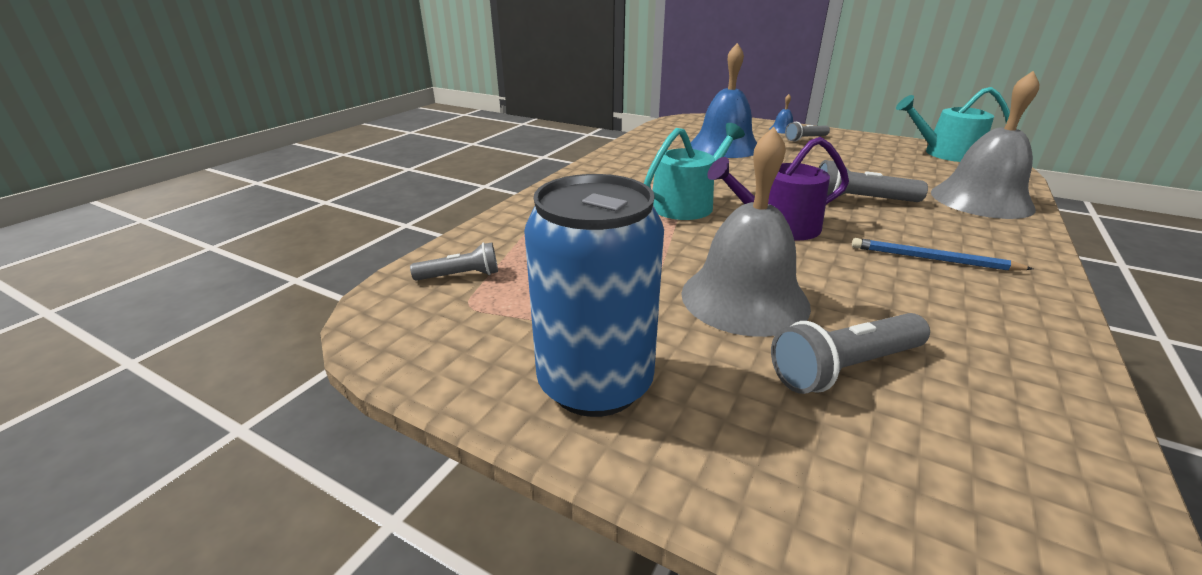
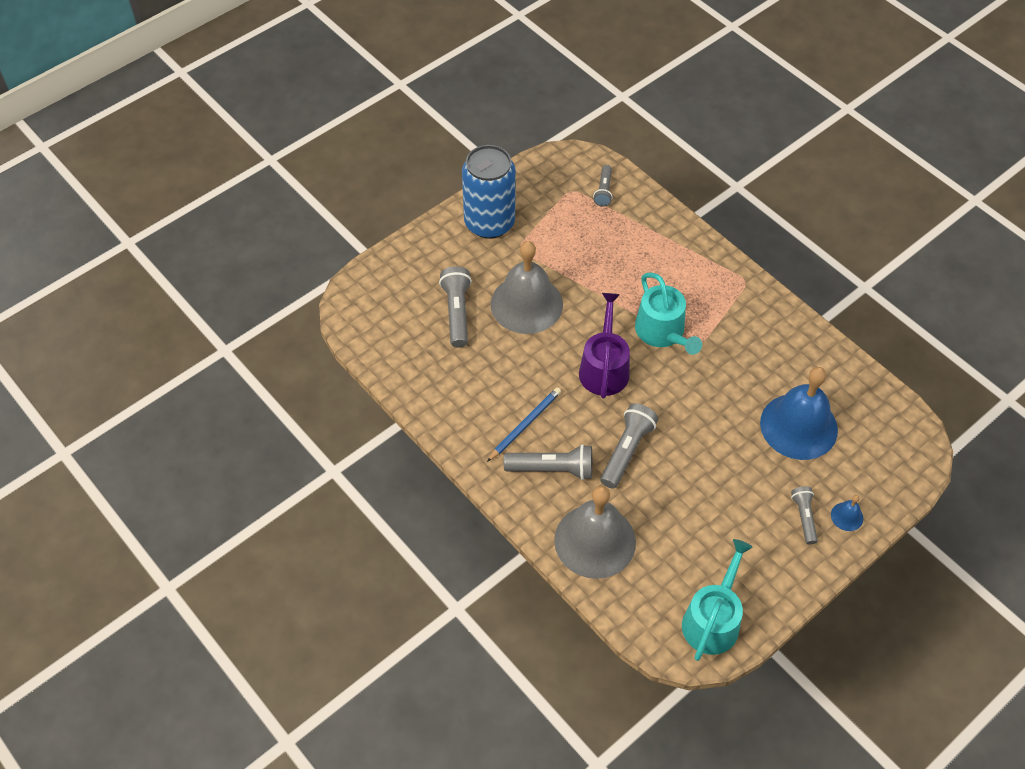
camera: 110 degrees right, 25 degrees up
(954, 232) = (552, 469): none -> grey flashlight

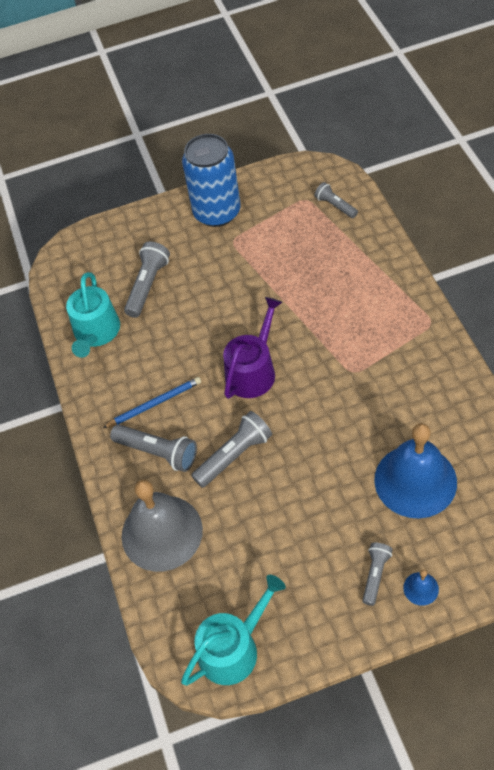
camera: 30 degrees right, 0 degrees up
(526, 304) = (212, 293): grey bell -> none
(603, 191) = (335, 206): grey flashlight -> grey flashlight turned 105 degrees clockwise
(663, 332) = (325, 352): turquoise watering can -> turquoise watering can (96, 333)

